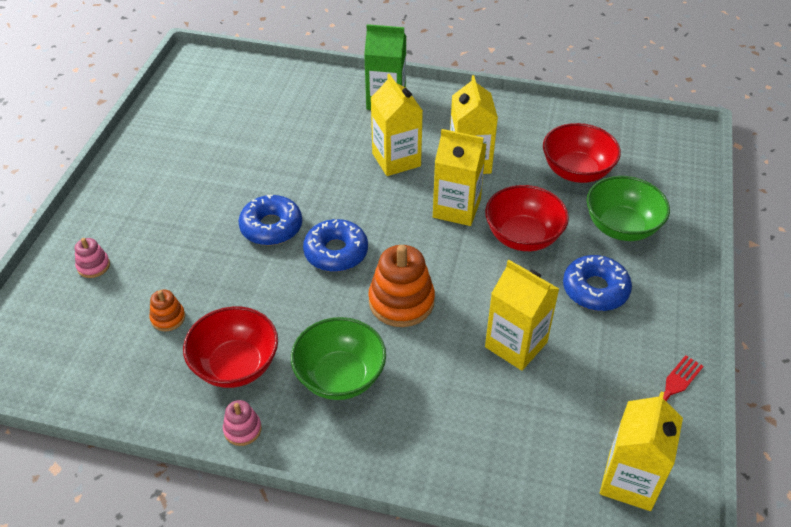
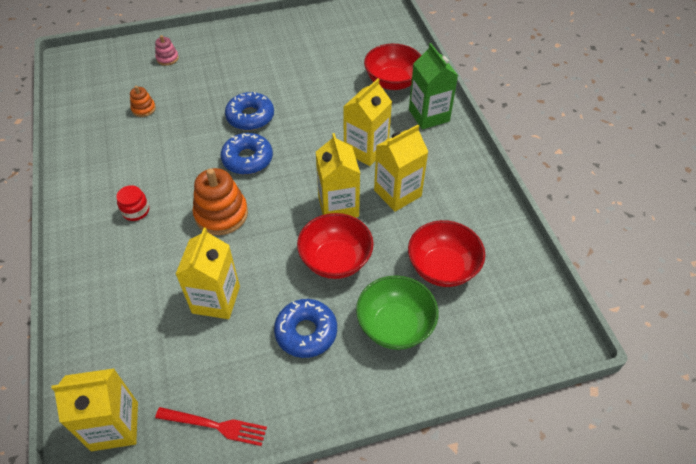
camera: 60 degrees right, 5 degrees up
(236, 365) = (121, 156): red bowl -> red bowl (392, 82)
(242, 429) = (72, 183): pink stacking toy -> none
(340, 377) = (136, 211): green bowl -> red jar

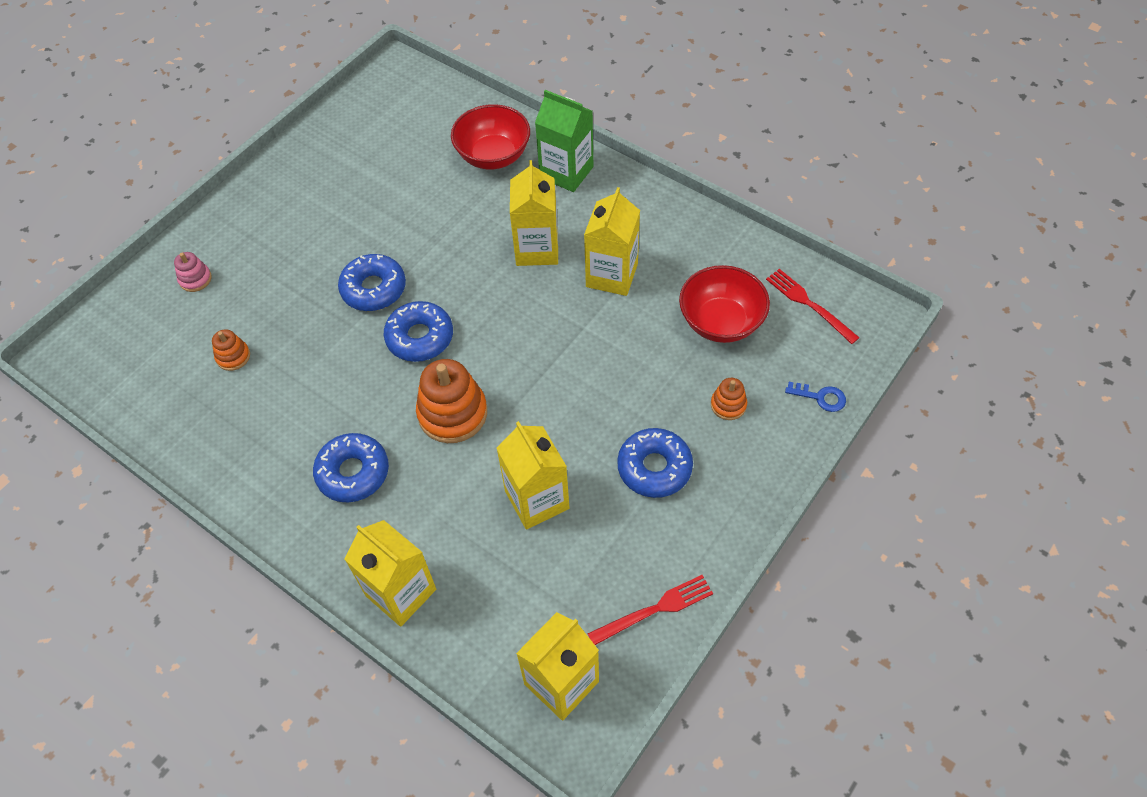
camera: 35 degrees left, 5 degrees up
(136, 211) = (353, 472): red jar -> blue donut
(335, 260) = (616, 381): red bowl -> none
(338, 206) = (566, 326): yellow carton -> yellow carton (401, 592)
(395, 326) = (728, 405): green bowl -> orange stacking toy
(467, 366) = (820, 397): none -> blue key
(519, 296) = (809, 304): none -> red fork

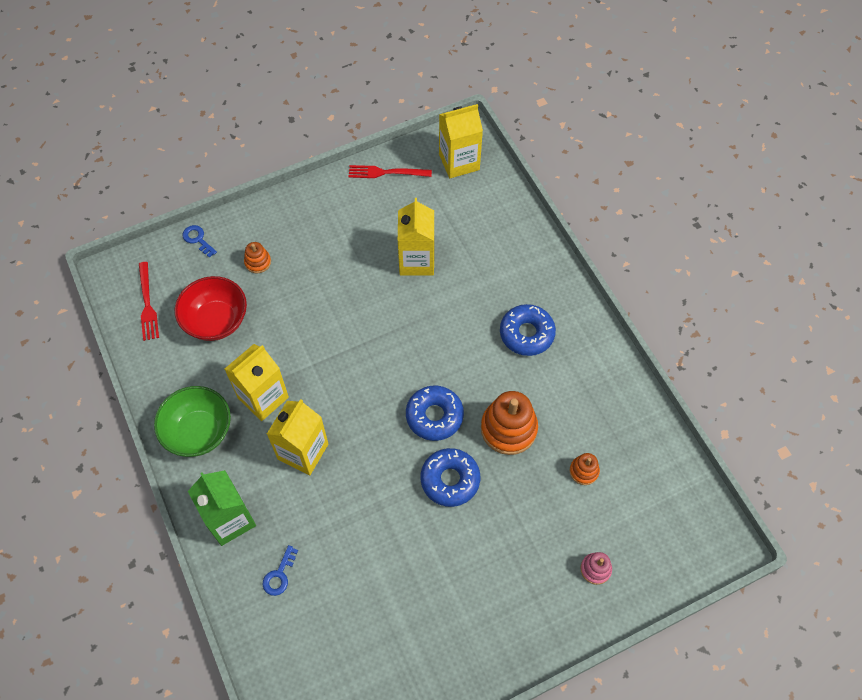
camera: 155 degrees left, 5 degrees up
(401, 592) = (527, 246): yellow carton -> none
(452, 413) = (440, 344): orange stacking toy -> orange stacking toy (508, 429)
(493, 156) = (279, 575): red bowl -> blue key
(651, 221) = (199, 432): none -> green bowl
(654, 468) = (332, 246): blue donut -> none

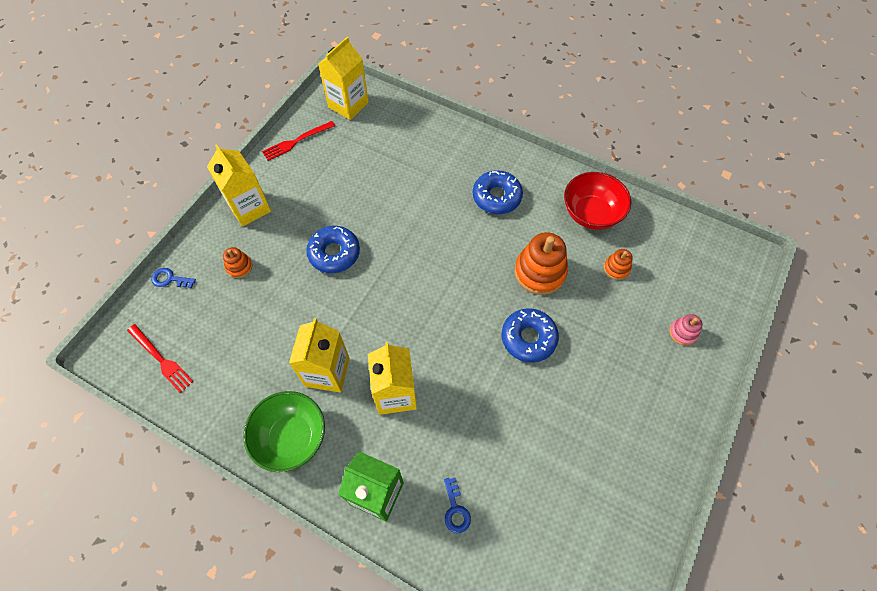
camera: 35 degrees left, 0 degrees up
(216, 321) = (237, 335): red bowl -> red bowl (591, 214)
(416, 261) = (372, 192): yellow carton -> yellow carton (249, 208)
(434, 416) = (478, 298): blue donut -> blue donut (334, 253)

